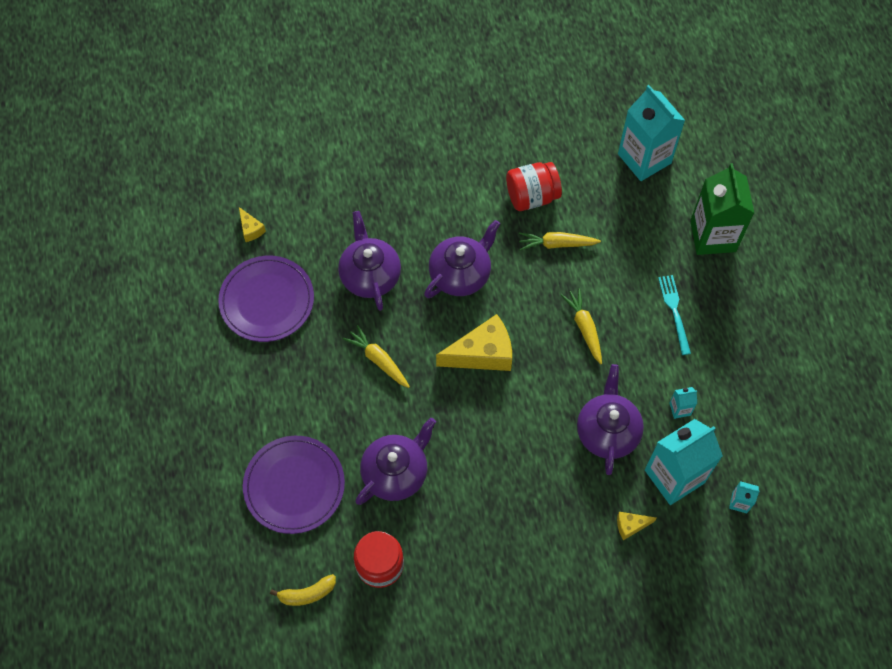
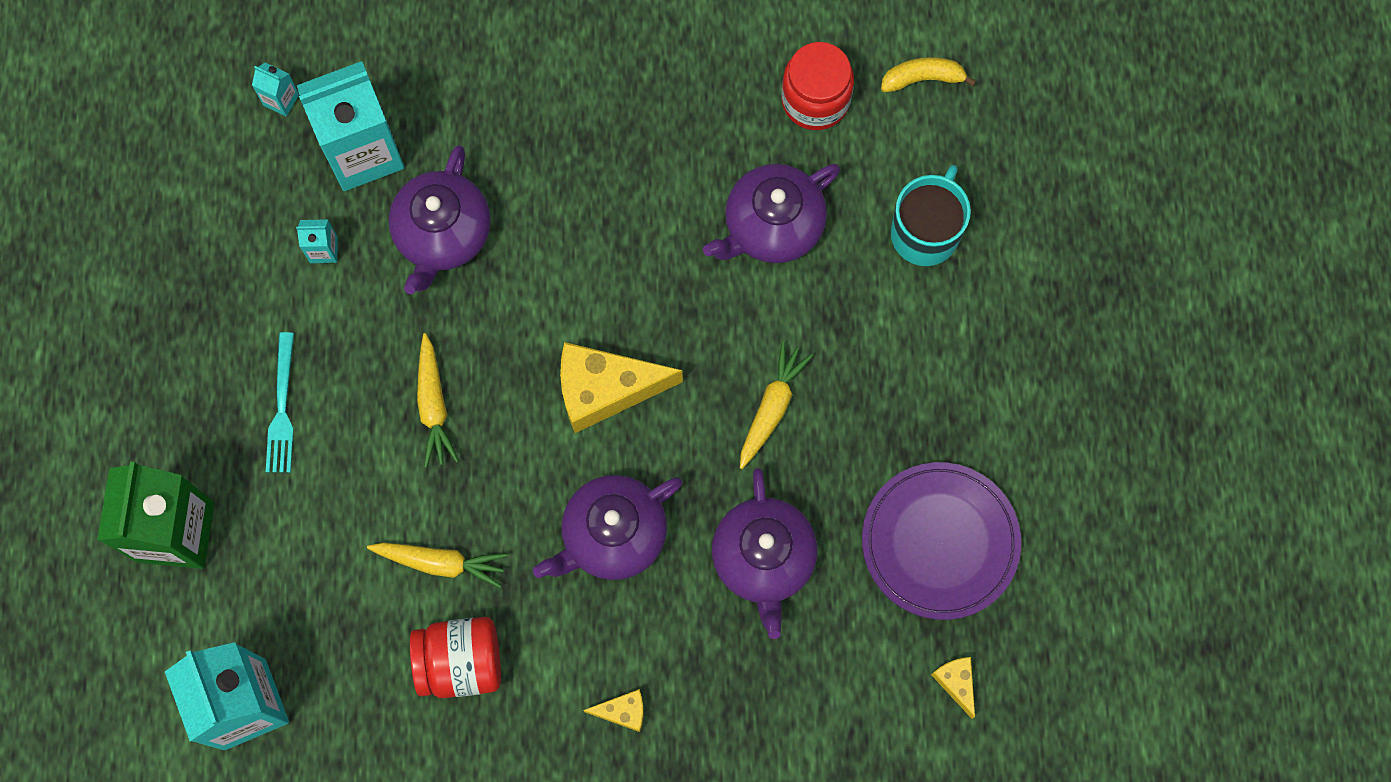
camera: 170 degrees left, 10 degrees up
(294, 486) = (925, 231): purple plate -> turquoise mug
(378, 360) = (772, 407): yellow carrot -> yellow carrot turned 120 degrees counterclockwise
(630, 526) = (447, 94): yellow cheese -> yellow cheese (622, 711)

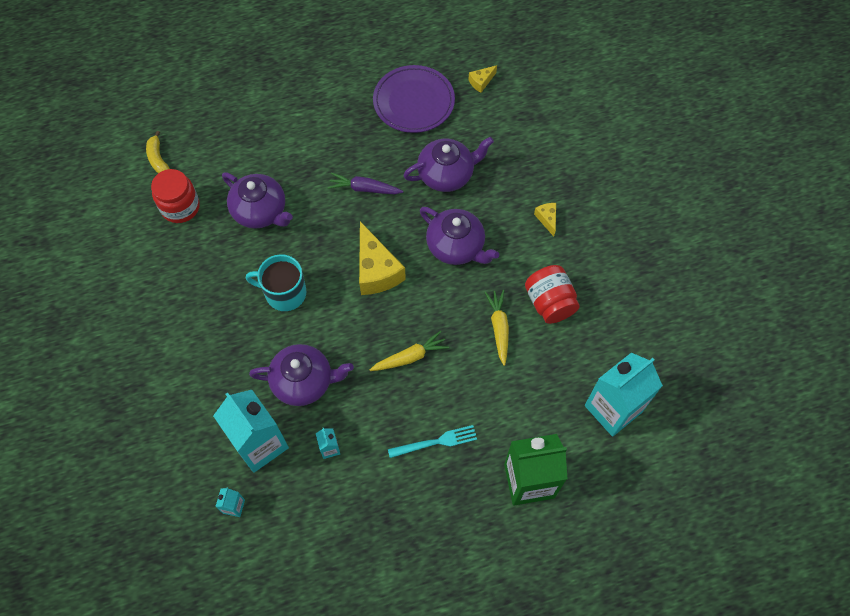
camera: 105 degrees left, 10 degrees down
(772, 407) = (364, 189): yellow carrot -> purple carrot
(925, 231) = (248, 140): turquoise mug -> turquoise mug (284, 293)

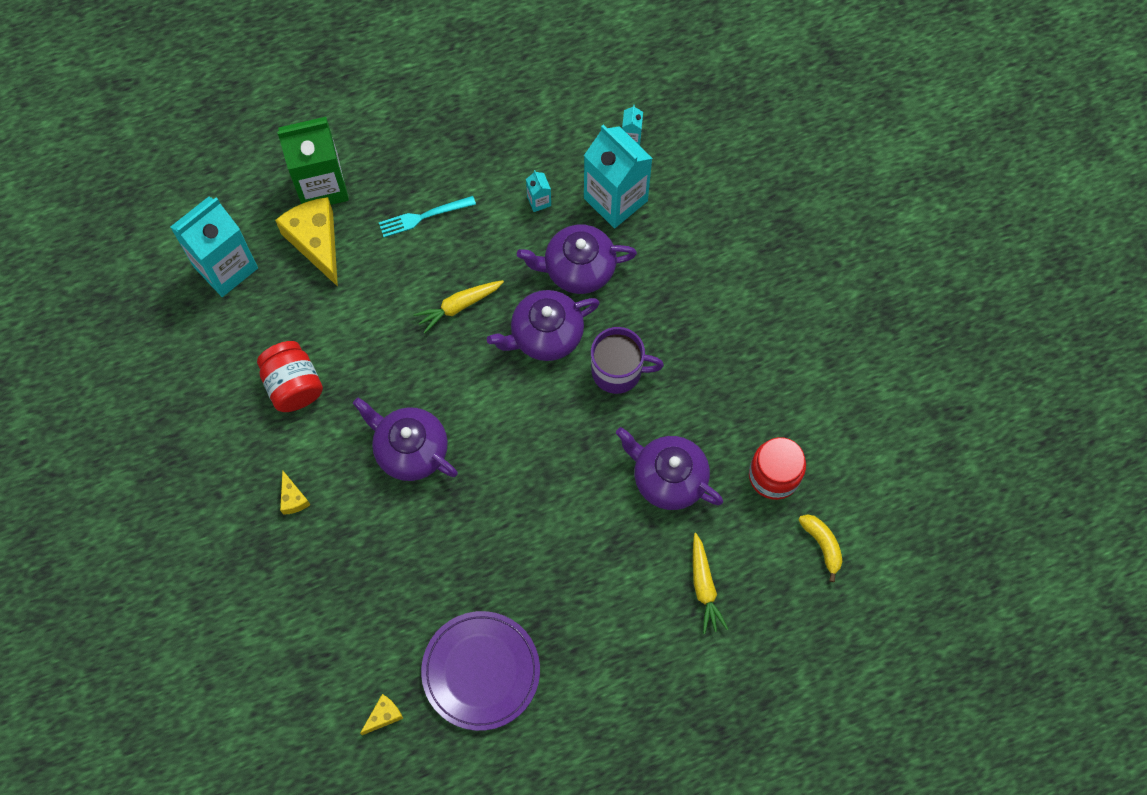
camera: 175 degrees right, 5 degrees up
(284, 293) = (618, 371): turquoise mug -> purple mug
(364, 189) = (536, 523): purple carrot -> none
(376, 270) = (509, 409): yellow cheese -> yellow cheese (316, 242)
(446, 174) = (427, 554): purple teapot -> purple teapot (545, 335)
(499, 328) = (355, 349): yellow carrot -> yellow carrot (704, 587)

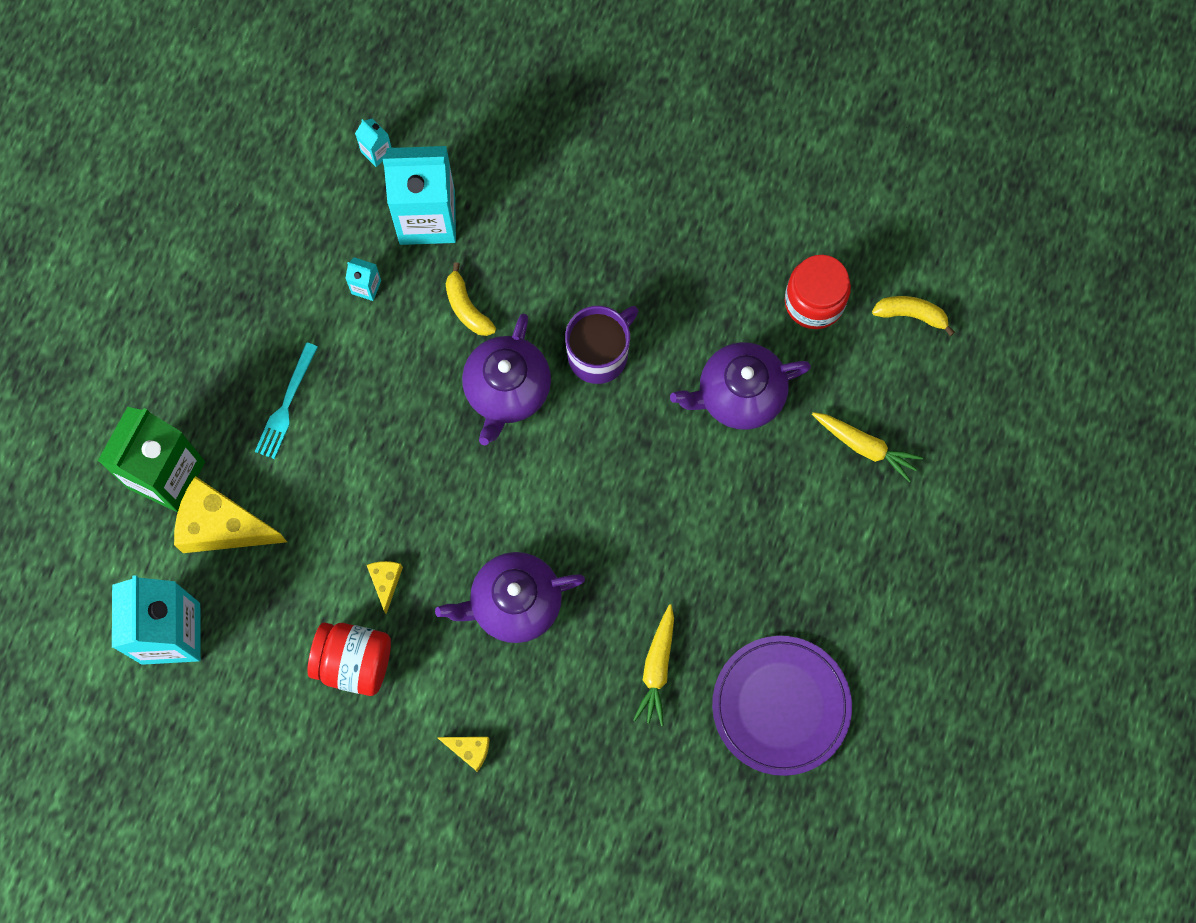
camera: 50 degrees left, 5 degrees up
(384, 716) = (751, 827): yellow cheese -> yellow cheese (385, 582)
(458, 306) = (408, 445): yellow carrot -> yellow carrot (657, 668)
(578, 269) = (467, 307): purple teapot -> yellow banana

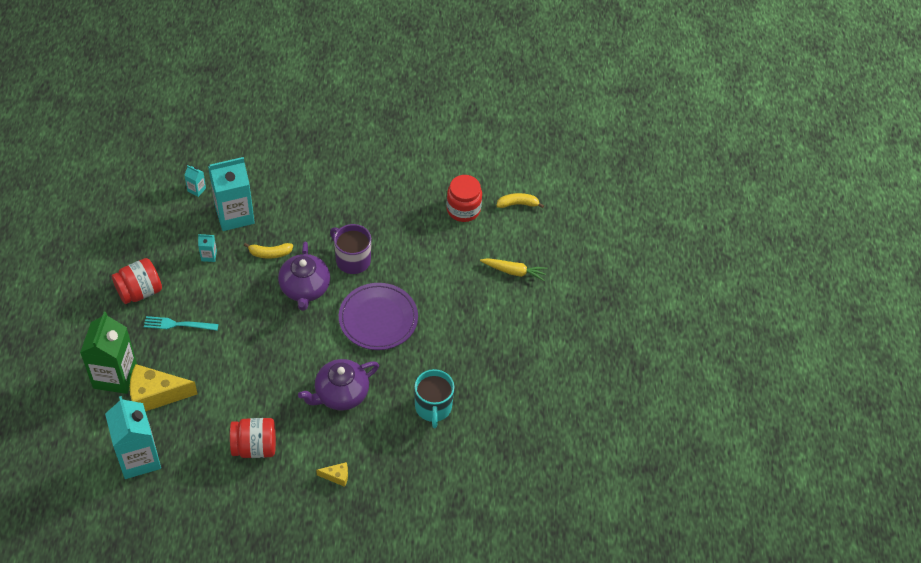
camera: 20 degrees left, 20 degrees down
(240, 327) = (139, 291): none -> red jar
(286, 405) = (178, 324): turquoise fork -> turquoise fork turned 90 degrees clockwise
(385, 582) = (262, 401): yellow cheese -> none
(467, 307) = (270, 253): yellow banana -> yellow banana turned 45 degrees counterclockwise
(599, 354) = (352, 259): purple mug -> purple mug turned 75 degrees counterclockwise
(657, 668) = (433, 407): yellow carrot -> turquoise mug
(739, 394) = (436, 262): purple teapot -> none
(781, 706) = (509, 409): purple plate -> purple plate (378, 319)

